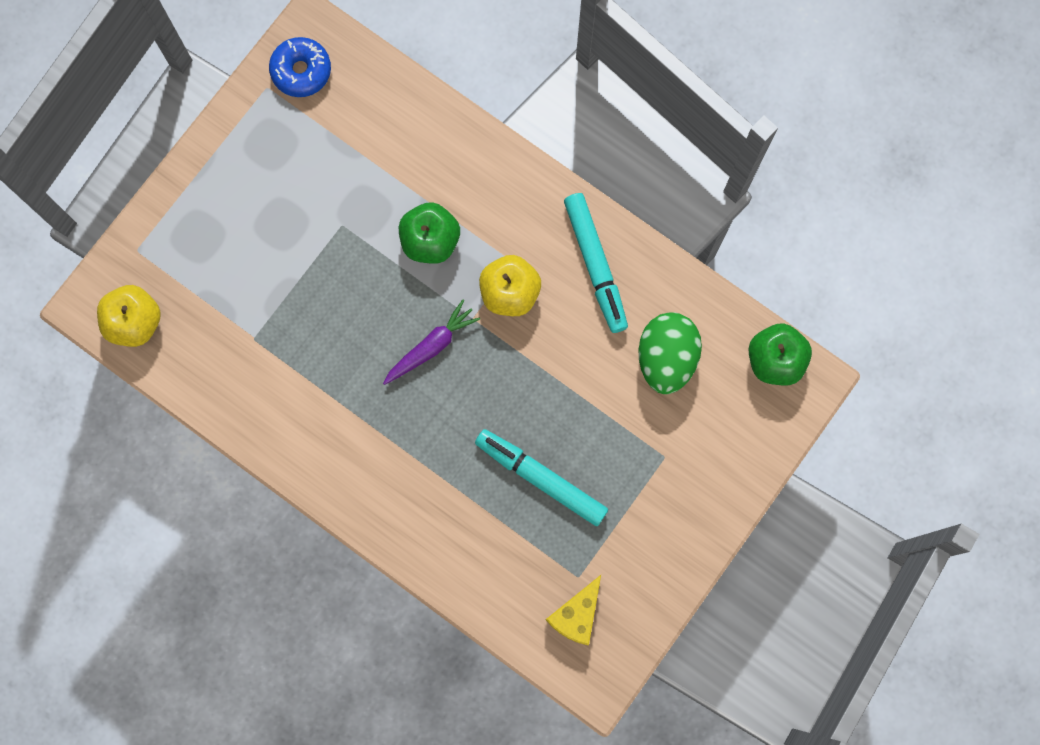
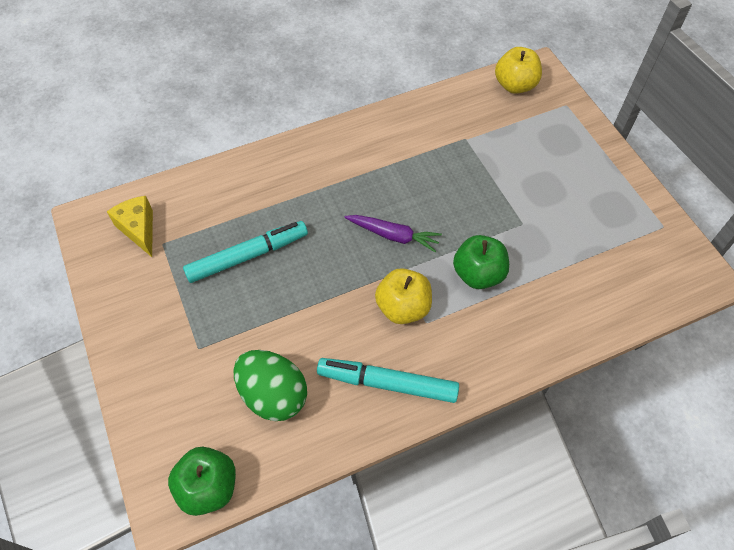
camera: 120 degrees right, 20 degrees down
(301, 71) = (669, 254): blue donut -> none
(431, 346) = (393, 235): purple carrot -> purple carrot turned 60 degrees counterclockwise

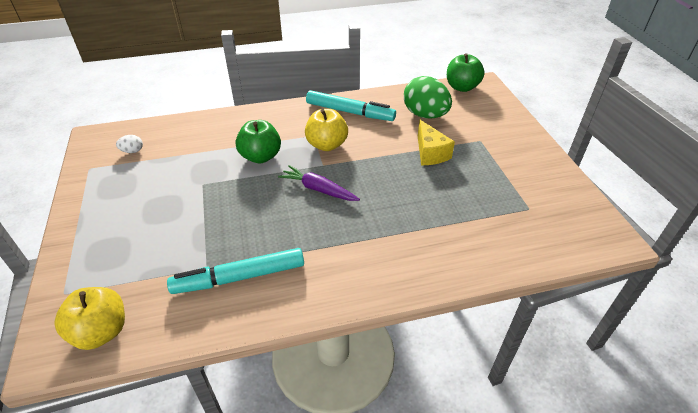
camera: 170 degrees left, 15 degrees down
(139, 229) = (556, 223): yellow cheese -> yellow cheese (430, 153)
(247, 256) = (448, 190): turquoise marker -> turquoise marker (239, 277)
(637, 259) = (132, 151): none -> white egg

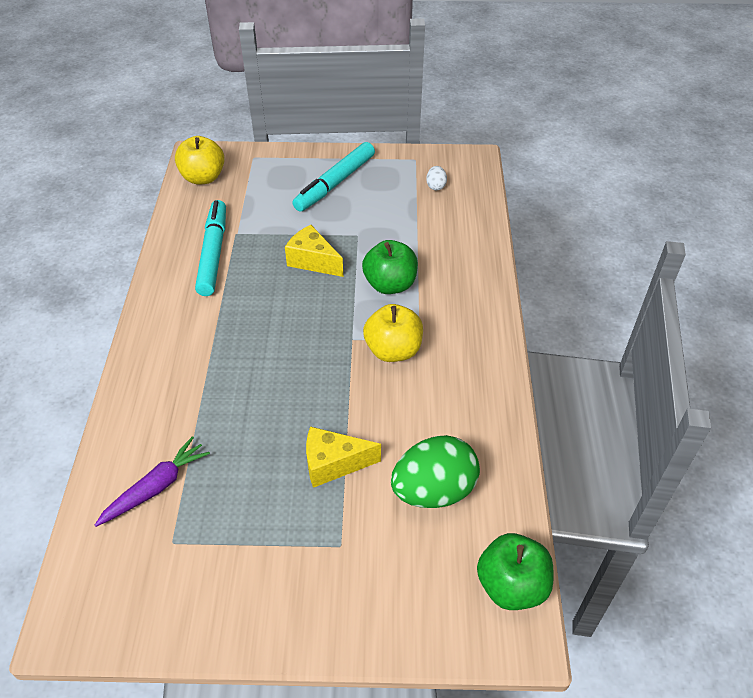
camera: 105 degrees right, 5 degrees up
(240, 204) = (313, 261): none -> yellow cheese
(318, 189) = (309, 327): purple carrot -> purple carrot (156, 487)
(350, 112) = (466, 392): turquoise marker -> turquoise marker (335, 183)

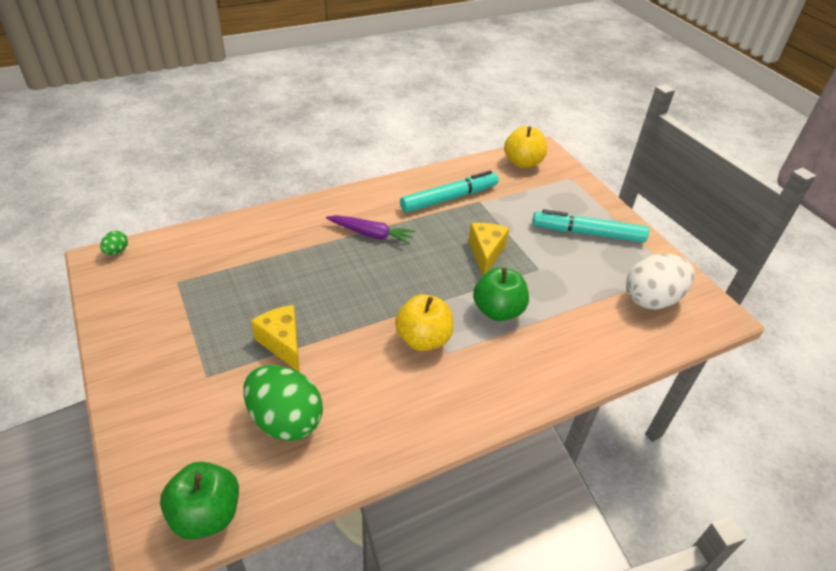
camera: 60 degrees right, 5 degrees down
(63, 601) = (117, 251): none -> green egg
(156, 487) = (219, 256): purple carrot -> purple carrot (371, 234)
(436, 186) = (651, 299): white egg -> white egg, size x2.34

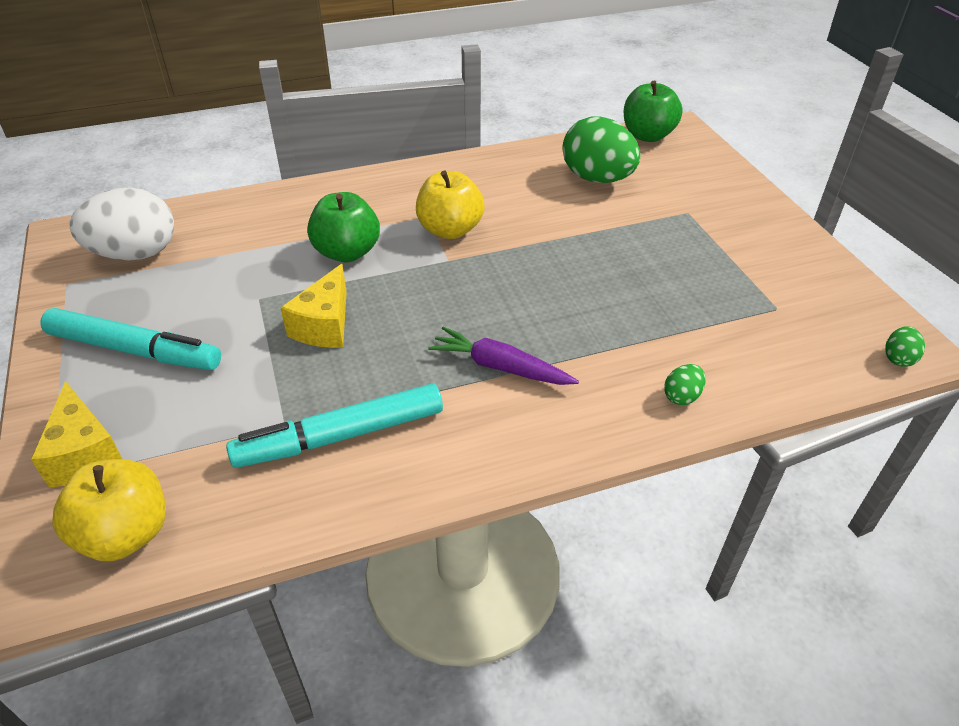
camera: 170 degrees left, 0 degrees up
(266, 224) = (682, 396): none -> green egg
(282, 343) = (614, 235): yellow cheese -> yellow cheese (85, 454)

